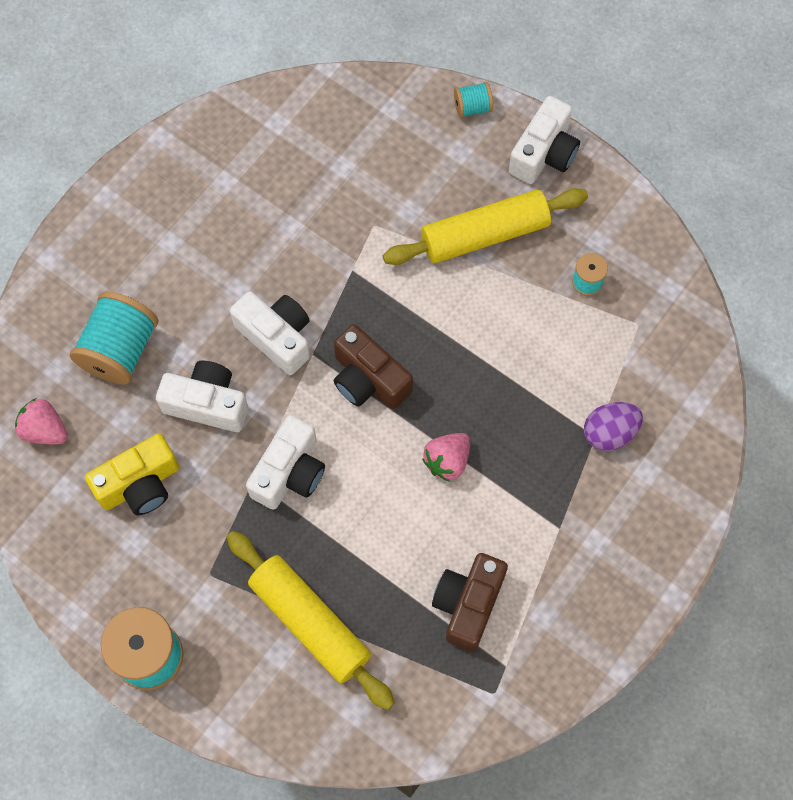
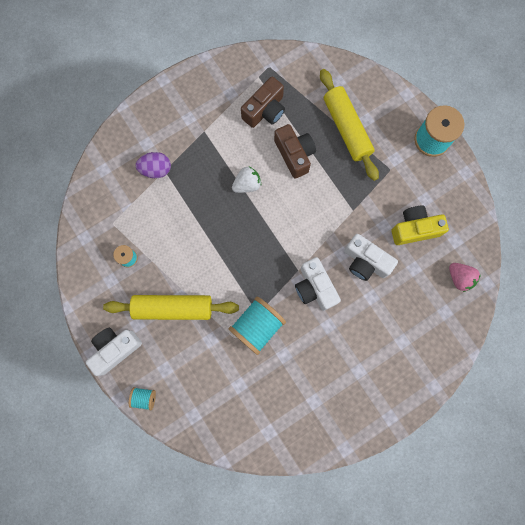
camera: 160 degrees left, 10 degrees up
(120, 350) = (406, 311): turquoise spool -> turquoise spool (257, 326)
(289, 472) = (332, 207): white camera -> none
(368, 379) = (272, 244): brown camera -> brown camera (294, 154)
(447, 461) = (247, 184): pink strawberry -> white strawberry

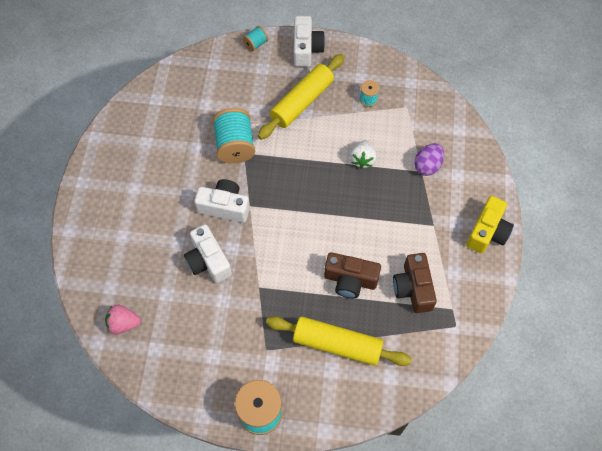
camera: 130 degrees right, 15 degrees down
(247, 184) = (355, 222): white strawberry -> white strawberry (362, 159)
(365, 261) = (208, 261): white camera -> white camera turned 105 degrees counterclockwise
(414, 229) = (197, 323): yellow camera -> yellow camera (487, 232)

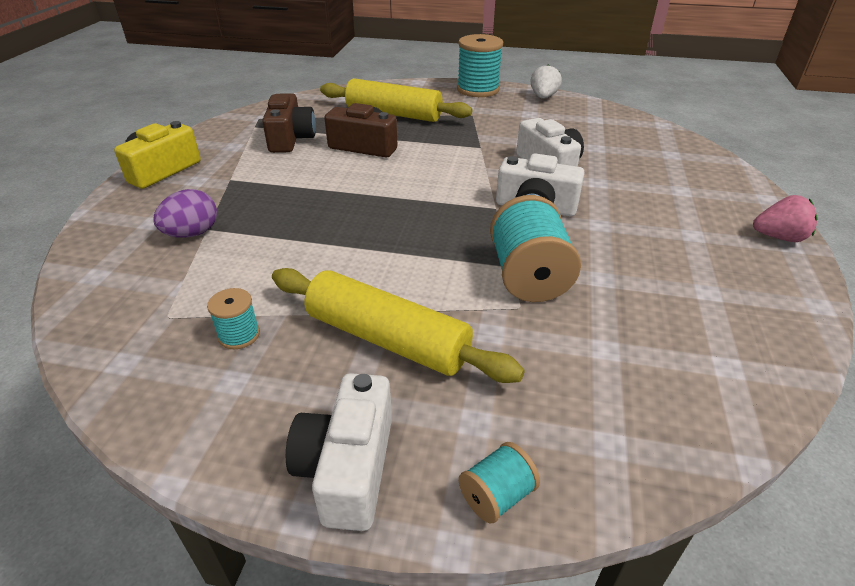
camera: 175 degrees left, 25 degrees down
(123, 323) = (639, 133): pink strawberry -> pink strawberry (779, 237)
(302, 102) = (387, 339): yellow rolling pin -> yellow rolling pin turned 75 degrees clockwise
(362, 159) = (297, 247): white strawberry -> white strawberry (543, 97)

